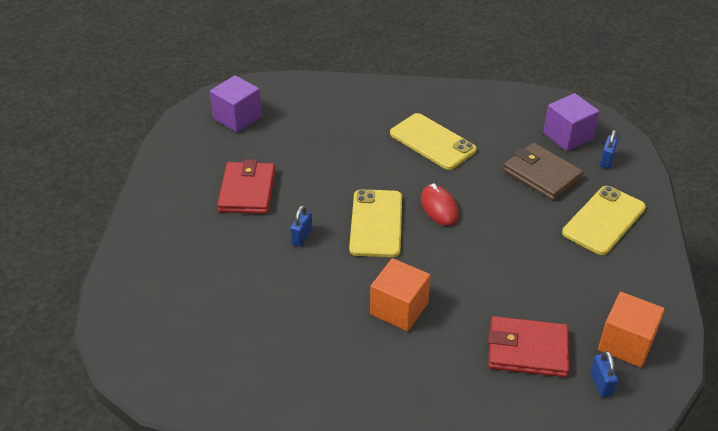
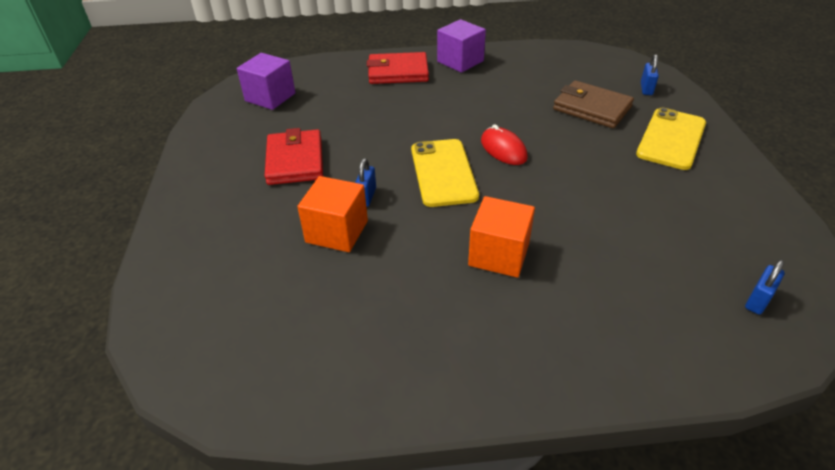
camera: 10 degrees left, 0 degrees up
(432, 142) = (474, 94): yellow phone -> none
(527, 350) = (659, 276): red wallet -> red wallet (398, 72)
(568, 136) = (600, 74): purple cube -> purple cube (460, 61)
(601, 384) = (757, 300): blue padlock -> blue padlock turned 60 degrees clockwise
(626, 343) = (759, 252): orange cube -> orange cube (337, 231)

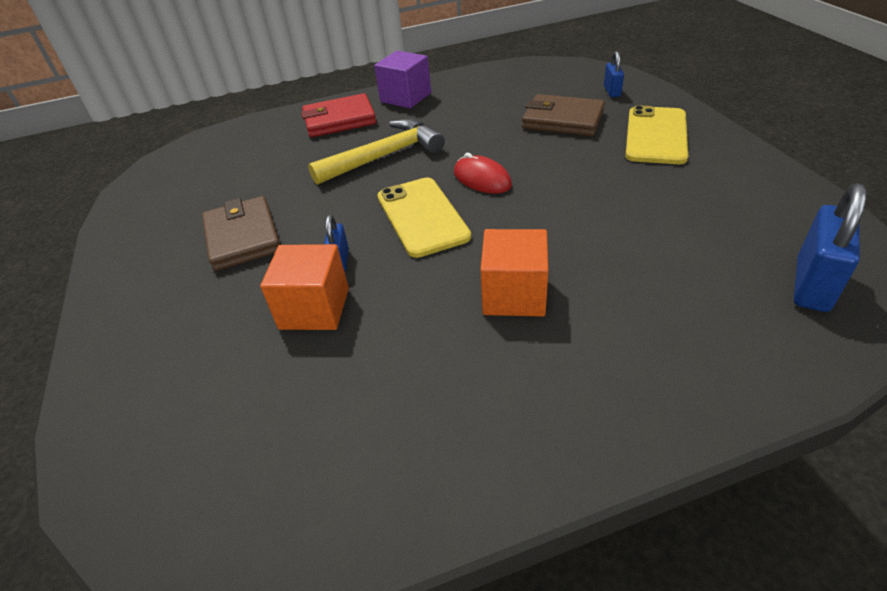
camera: 10 degrees left, 0 degrees up
(270, 97) = (195, 172): purple cube -> none
(295, 161) = (243, 237): red wallet -> brown wallet
(426, 113) = (384, 156): none -> yellow hammer
(757, 300) = (812, 284): blue padlock -> blue padlock, size x1.82

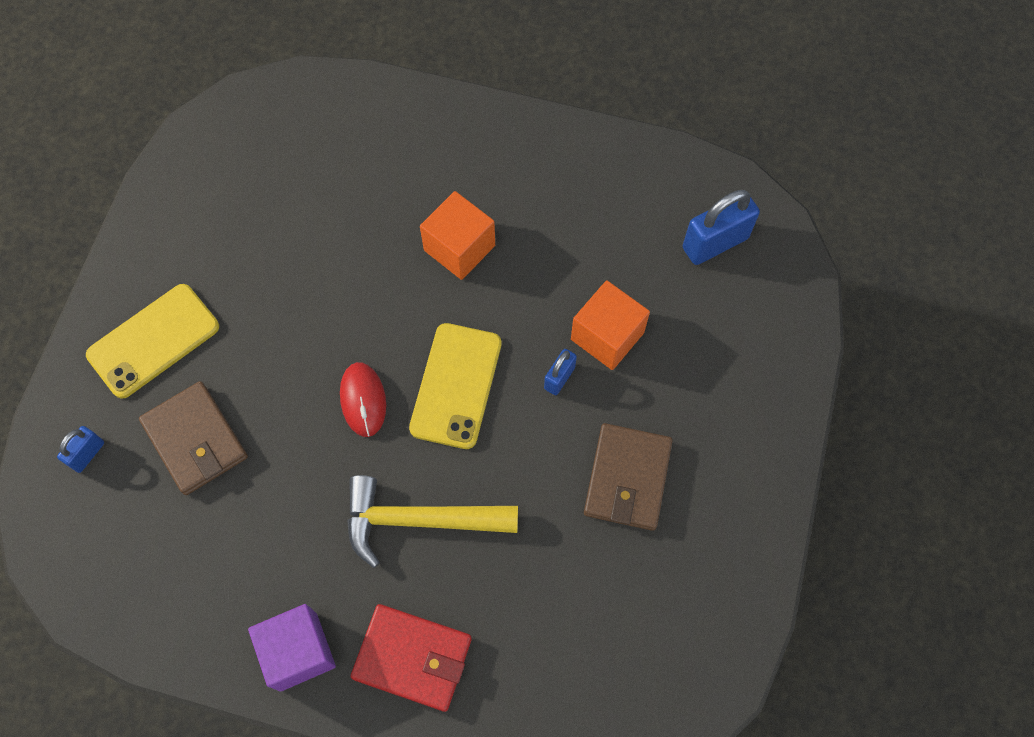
camera: 150 degrees left, 25 degrees up
(812, 284) = (275, 125): blue padlock -> blue padlock (715, 243)

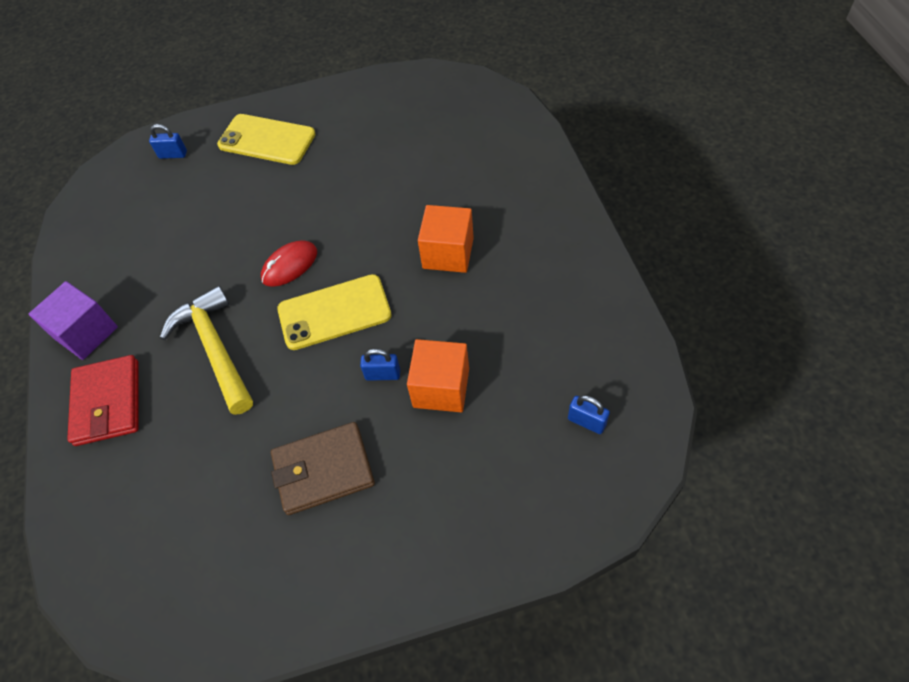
camera: 65 degrees right, 10 degrees down
(195, 440) = (210, 197): brown wallet -> none
(715, 243) = (586, 422): blue padlock -> blue padlock, size x0.55

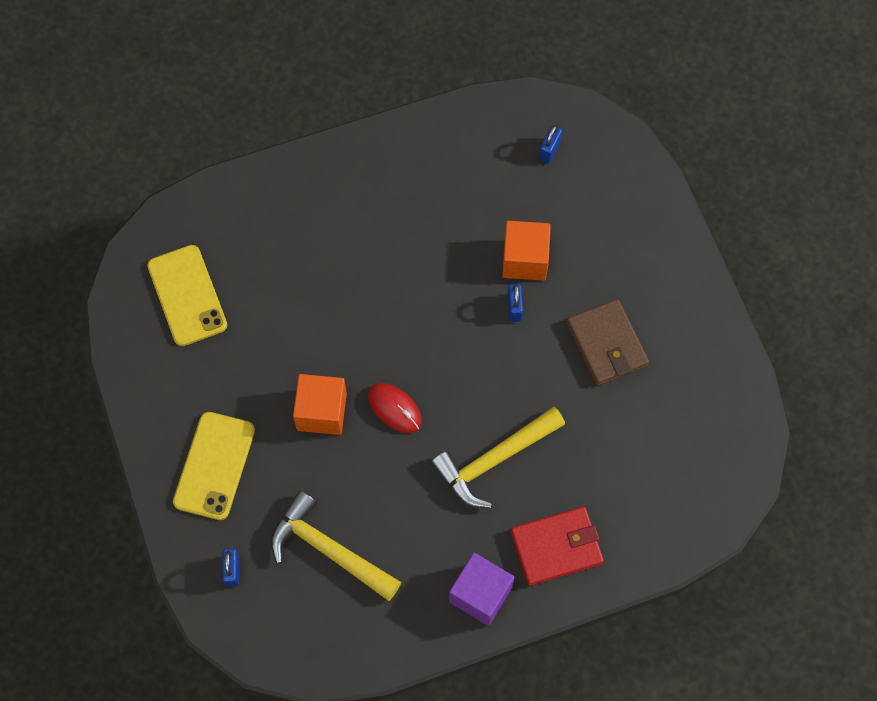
camera: 100 degrees left, 10 degrees up
(168, 217) = (329, 550): none -> yellow hammer
(334, 312) = (449, 358): yellow phone -> yellow phone (187, 295)
(448, 253) = (379, 263): orange cube -> orange cube (321, 412)

